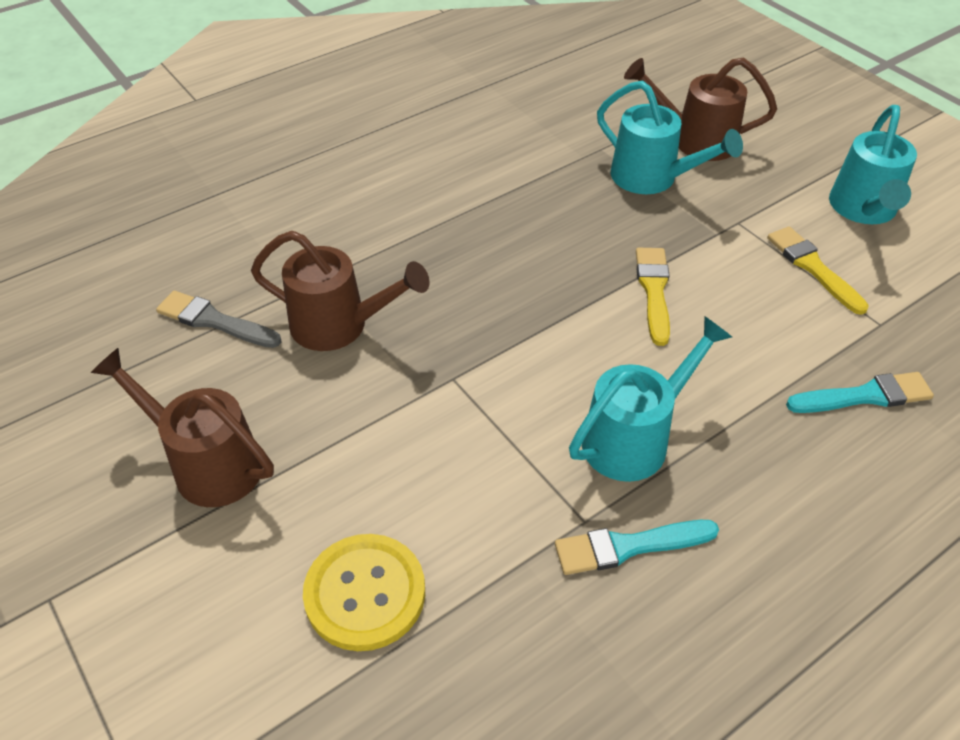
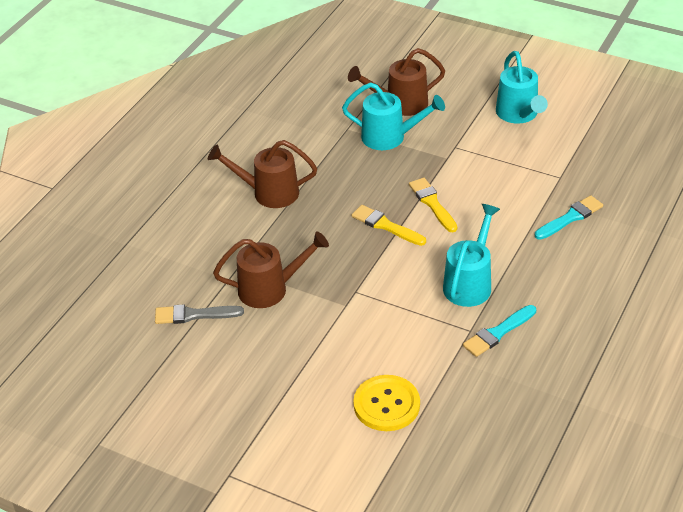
camera: 25 degrees left, 5 degrees down
(207, 463) = (256, 384): brown watering can -> brown watering can (268, 193)
(813, 267) = (509, 158): yellow brush -> yellow brush (386, 226)

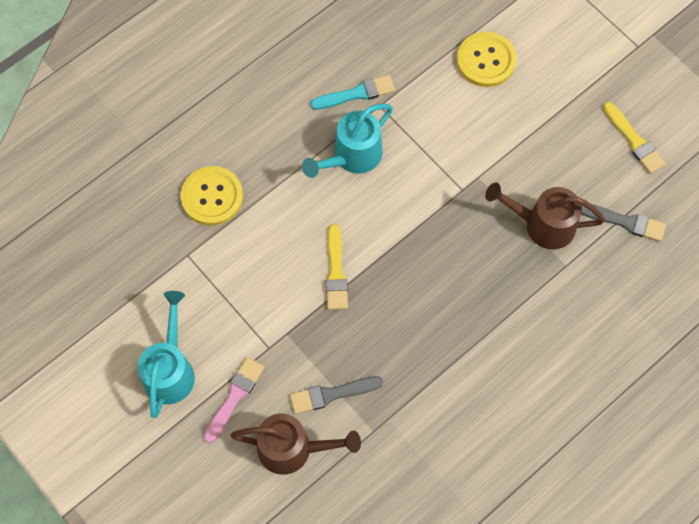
camera: 160 degrees left, 25 degrees up
(268, 193) = (500, 361): brown watering can -> none
(386, 226) = (397, 261): yellow brush -> yellow brush (634, 141)
(390, 137) = (331, 394): turquoise watering can -> grey brush
(461, 116) = (234, 396): none -> pink brush
(570, 218) = (212, 197): turquoise brush -> yellow button

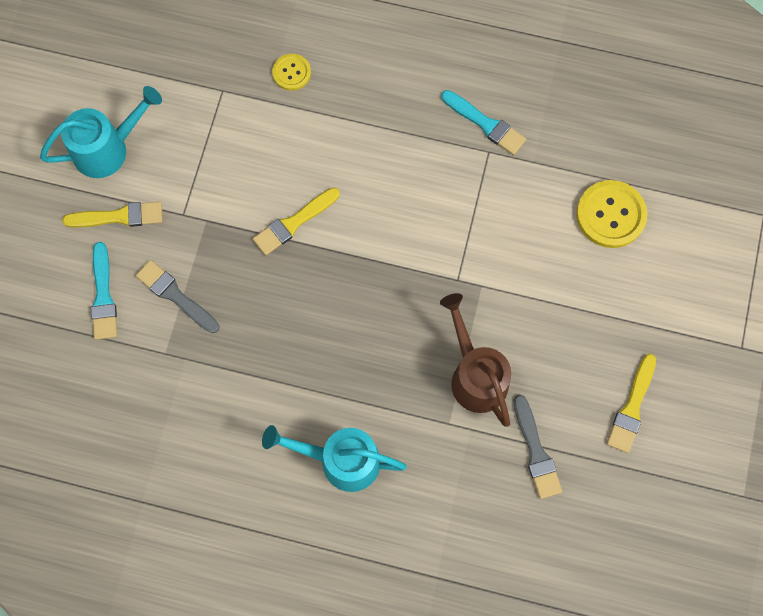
camera: 55 degrees right, 5 degrees up
(212, 197) = (291, 73): yellow button -> yellow button, size x0.58
(234, 396) = (119, 216): pink brush -> yellow brush
(293, 449) = (103, 296): brown watering can -> turquoise brush
(352, 157) = (418, 162): turquoise watering can -> turquoise watering can (341, 460)

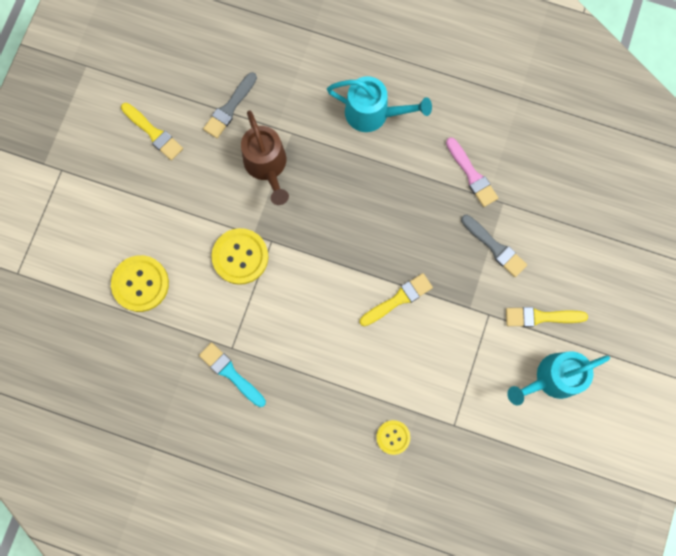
camera: 175 degrees left, 5 degrees up
(103, 296) = (552, 251): turquoise brush -> none
(206, 386) = (472, 175): none -> pink brush
(493, 257) = (240, 257): none -> yellow button
(536, 451) = (230, 108): grey brush -> grey brush turned 135 degrees counterclockwise
(632, 407) = (153, 133): yellow brush -> yellow brush turned 105 degrees clockwise

